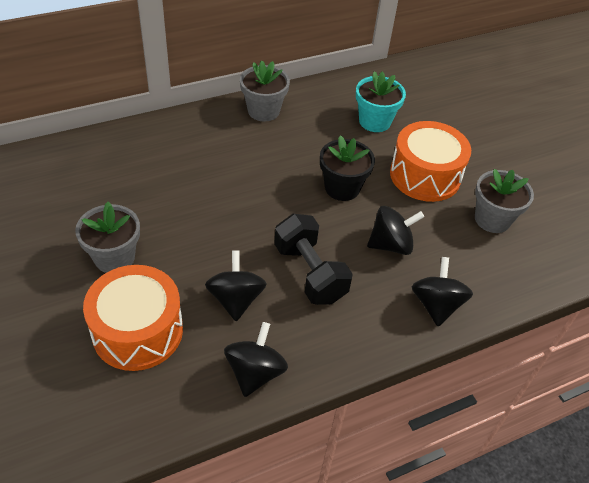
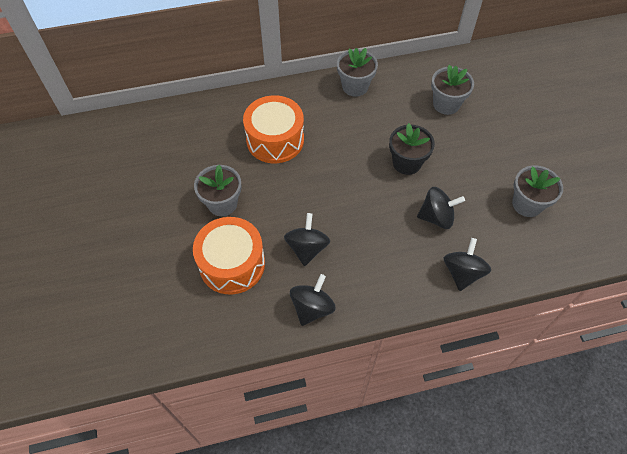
camera: 15 degrees right, 10 degrees up
(309, 273) = (367, 233): black dumbbell -> none
(374, 121) = (446, 104): turquoise flower pot -> grey flower pot
(425, 175) = (478, 158): orange drum -> orange drum (275, 140)

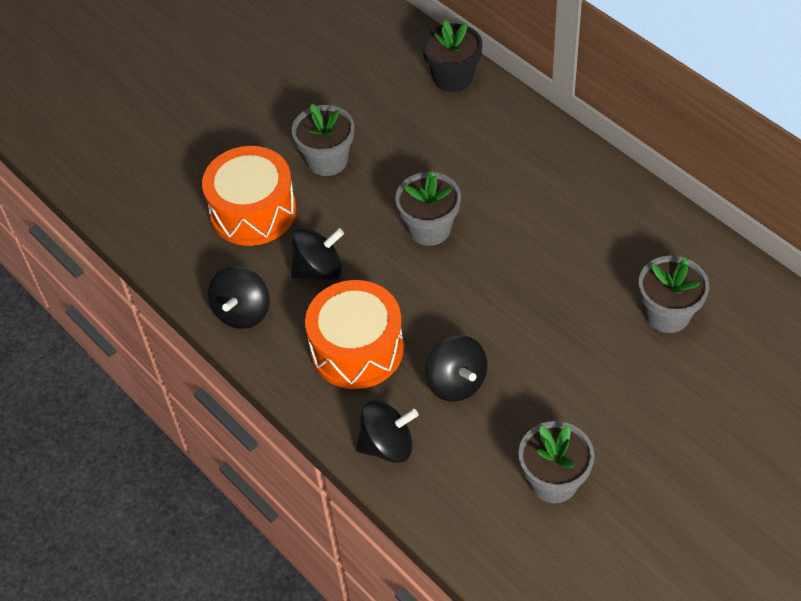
camera: 65 degrees right, 5 degrees down
(275, 140) = (457, 160): orange drum -> orange drum (357, 349)
(312, 308) = (242, 312): black spinning top -> black spinning top turned 105 degrees clockwise
(355, 86) = (614, 197): grey flower pot -> grey flower pot (429, 228)
(407, 163) = (523, 312): black flower pot -> black flower pot (453, 78)

